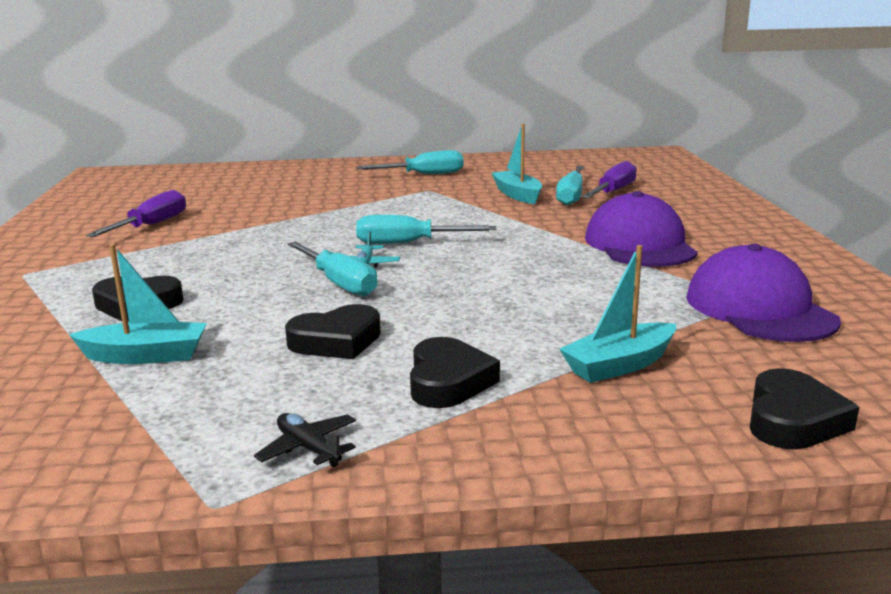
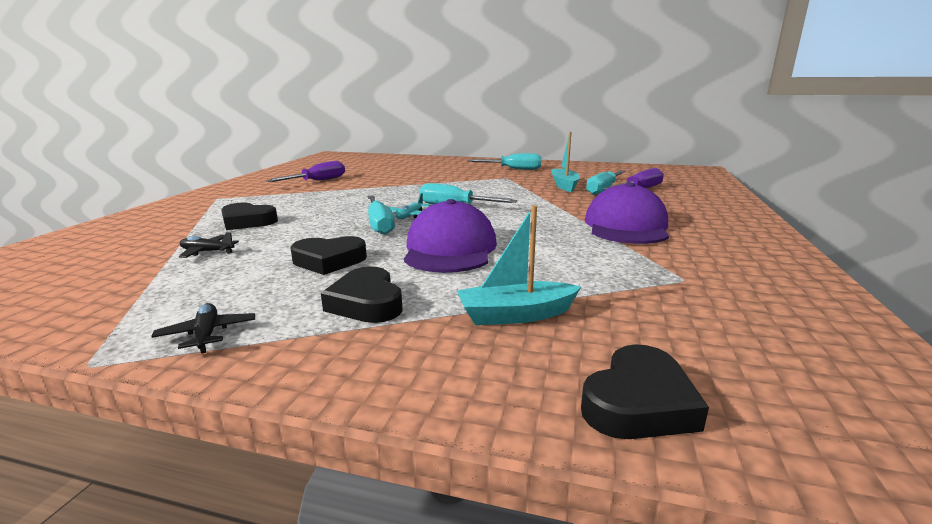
camera: 20 degrees right, 0 degrees up
(146, 356) = (207, 252): turquoise boat -> black plane
(448, 381) = (366, 303): black heart -> black heart turned 135 degrees clockwise
(759, 308) = (691, 288): purple cap -> purple cap (450, 248)

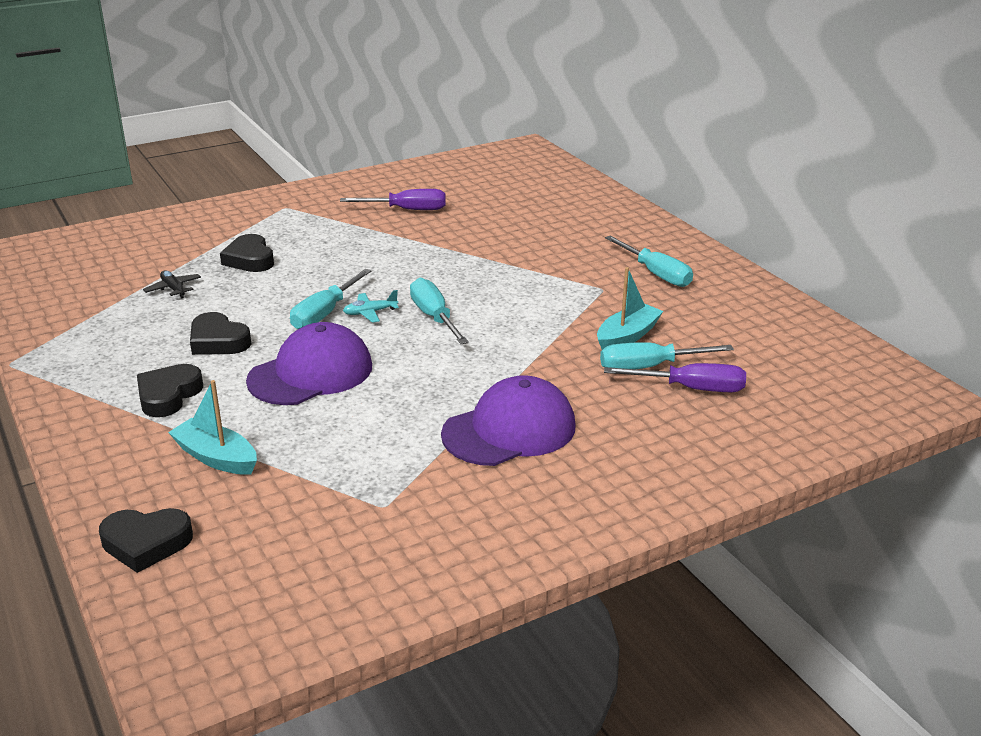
camera: 45 degrees right, 10 degrees up
(207, 334) = (71, 372): black plane -> none

